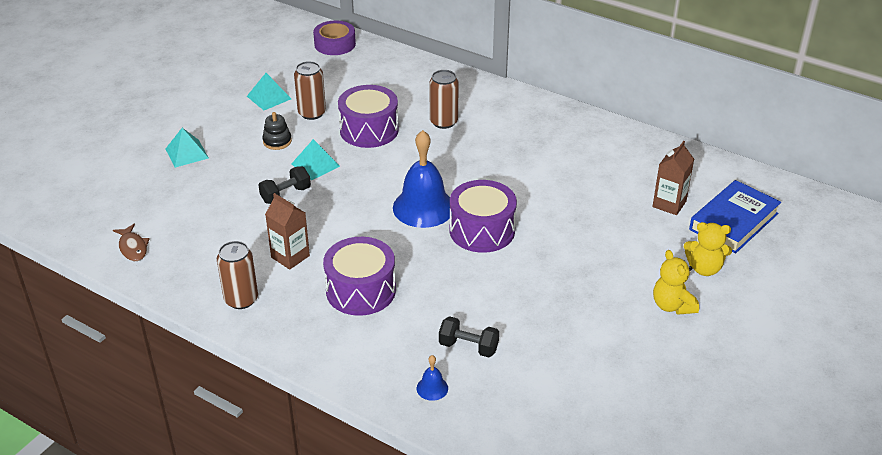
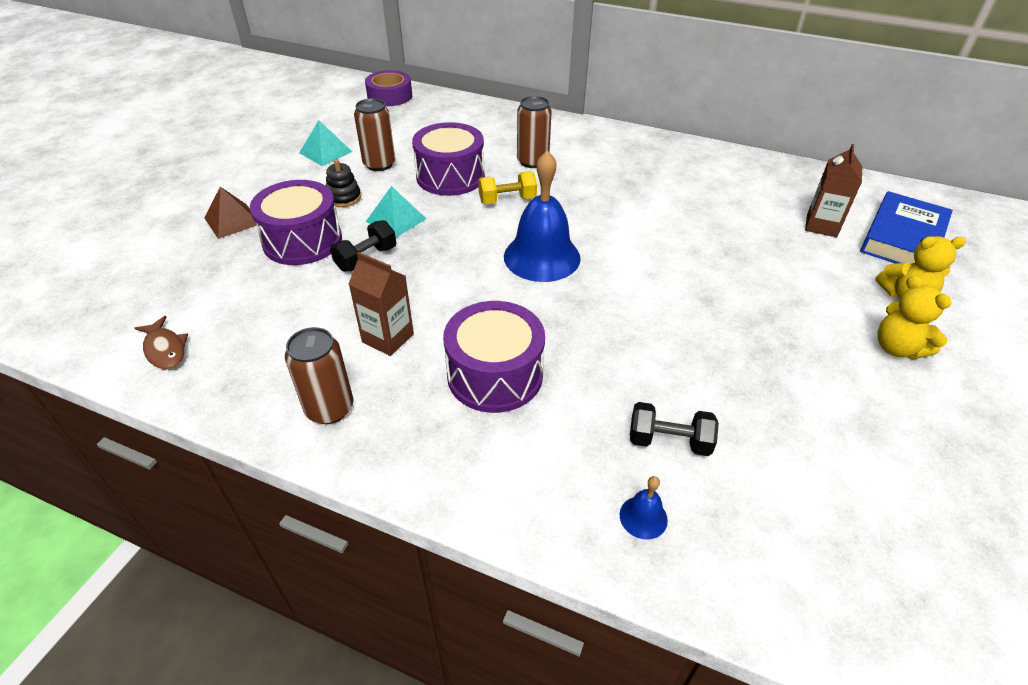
camera: 10 degrees left, 5 degrees up
(187, 153) = (232, 220): turquoise pyramid -> brown pyramid
(411, 156) = (507, 200): none -> yellow dumbbell
(482, 230) = (623, 278): purple drum -> purple drum (302, 240)

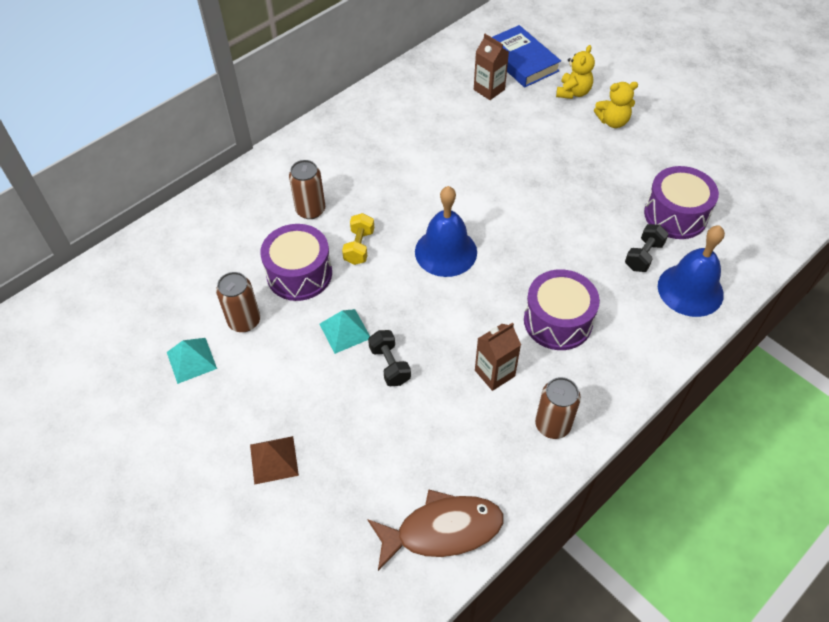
camera: 65 degrees left, 10 degrees up
(165, 349) = (442, 530): brown fish -> brown fish, size x1.92
(302, 240) = (339, 407): purple drum -> purple drum (675, 215)
(344, 198) = (286, 362): black stacking toy -> none
(390, 96) = (108, 279): purple tape -> none
(643, 517) = (690, 290): blue bell -> blue bell, size x2.34

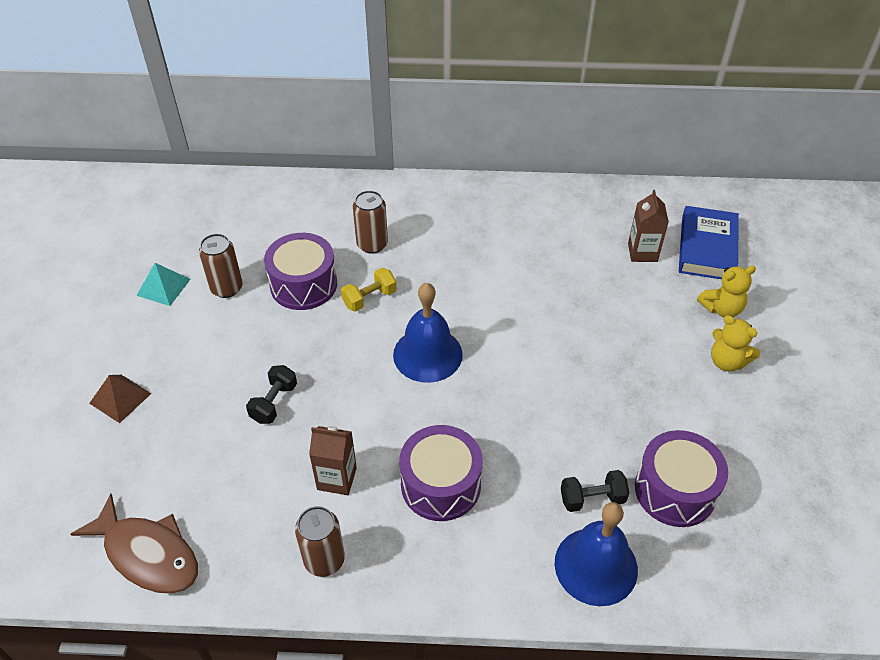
camera: 45 degrees right, 5 degrees down
(345, 331) = (278, 351): turquoise pyramid -> none

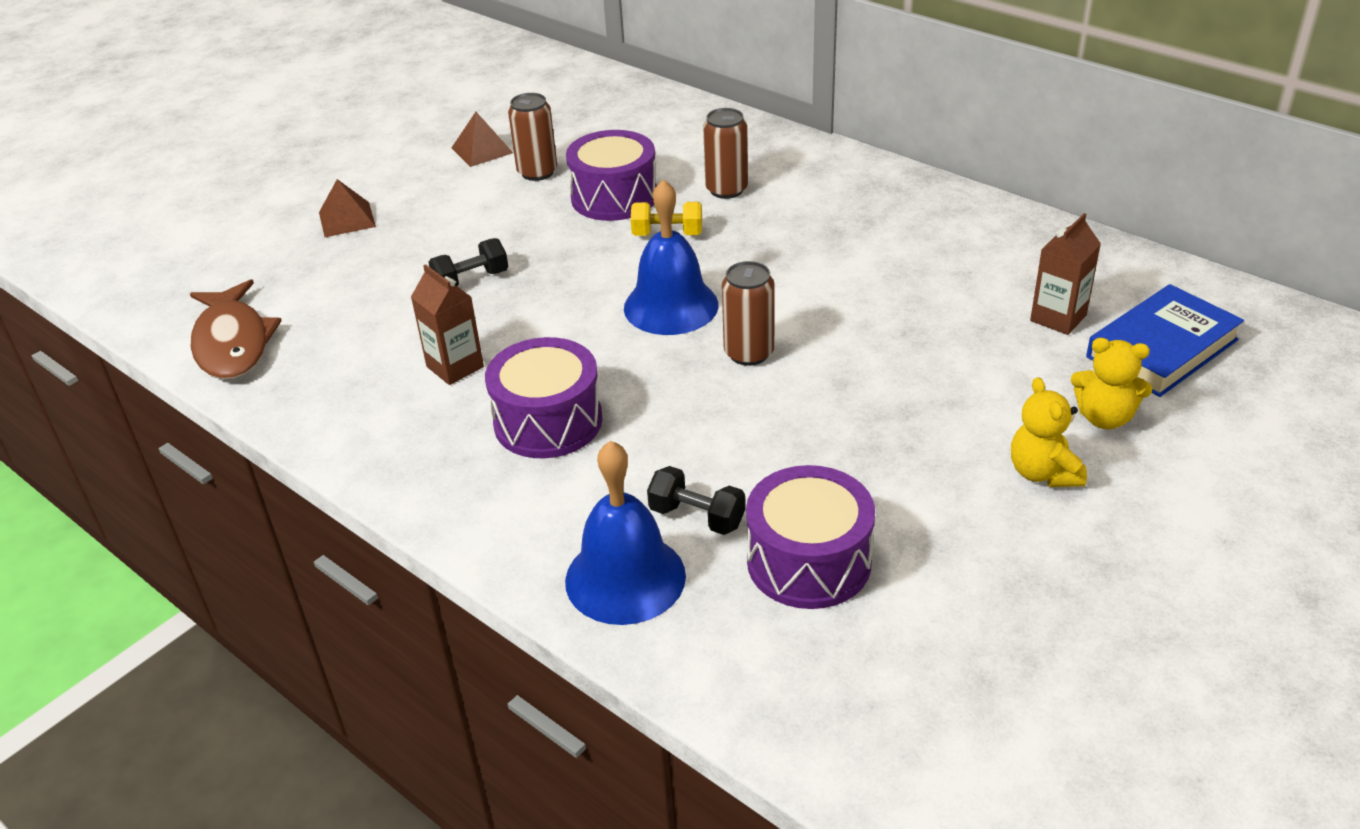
camera: 40 degrees right, 10 degrees down
(163, 287) = (482, 150): turquoise pyramid -> brown pyramid
(324, 560) = (366, 424): brown can -> brown can (749, 353)

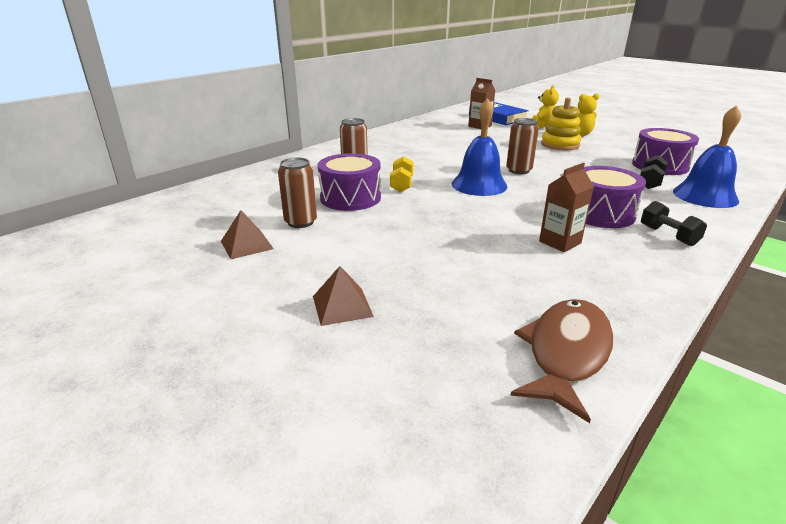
camera: 90 degrees left, 10 degrees down
(233, 343) = (566, 353): brown fish -> brown fish turned 45 degrees counterclockwise
(471, 280) = (452, 241): black dumbbell -> black dumbbell (668, 236)
(938, 427) = (560, 145): none -> yellow stacking toy

